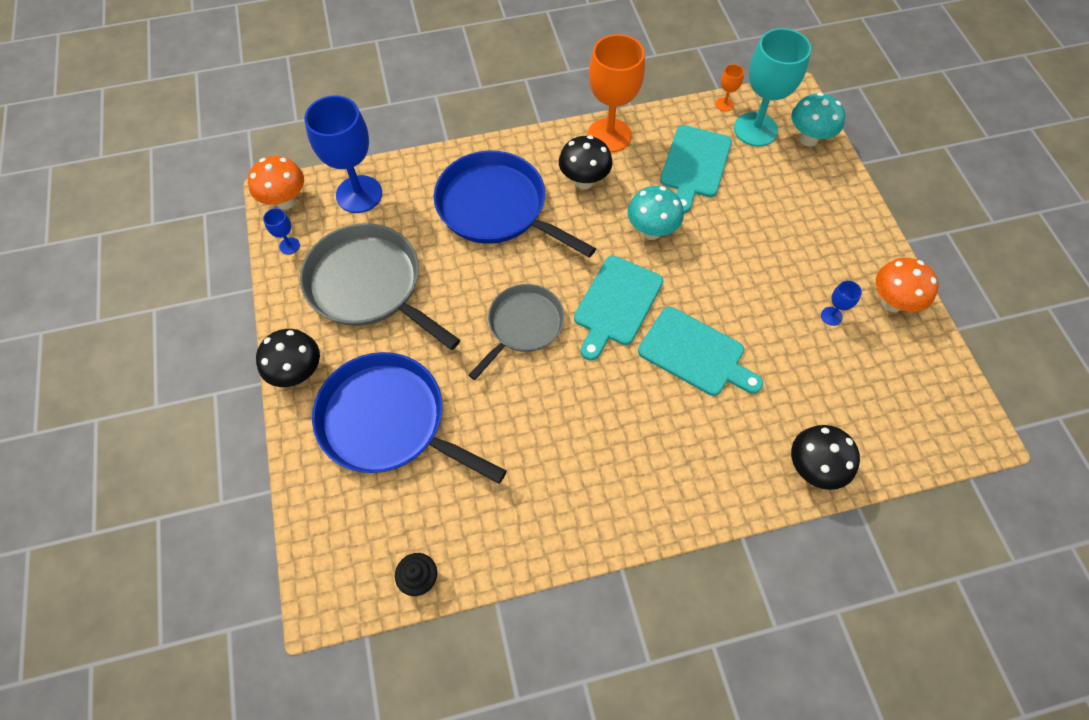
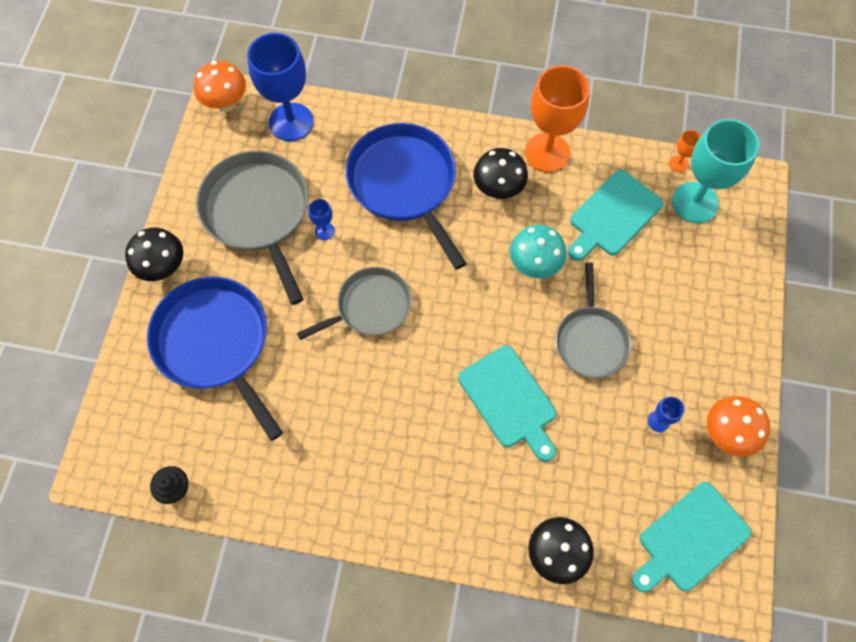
camera: 25 degrees right, 5 degrees up
(289, 246) = (210, 148): blue goblet -> blue goblet (324, 231)
(616, 304) = (463, 322): turquoise cutting board -> turquoise cutting board (690, 539)
(736, 273) = (591, 340): none -> grey pan
(808, 139) = (743, 233): turquoise mushroom -> none

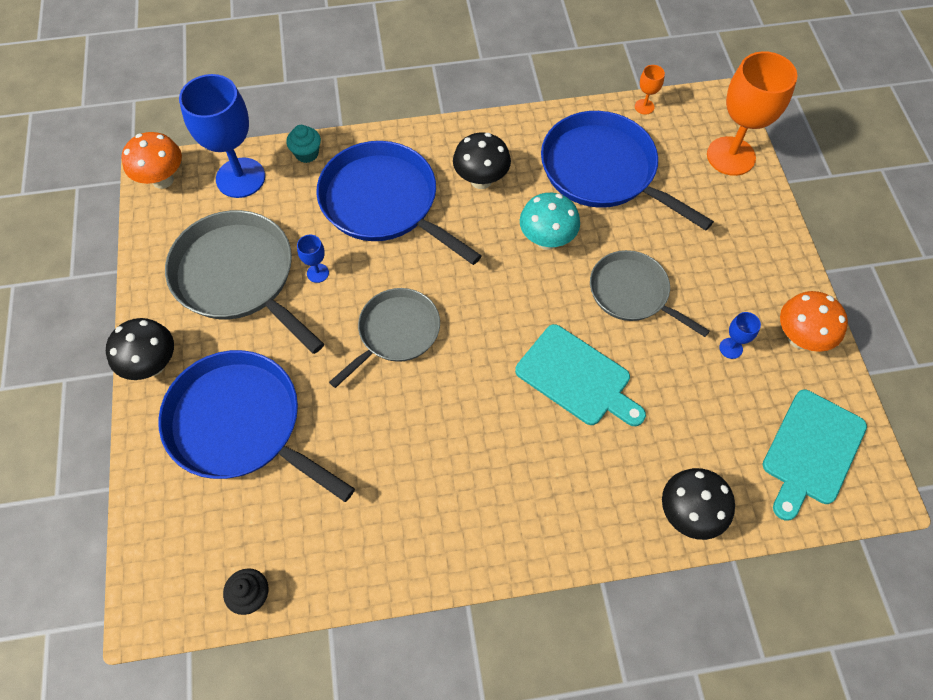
camera: 20 degrees left, 5 degrees down
(355, 116) = (307, 154): none -> turquoise cupcake
(547, 152) = (515, 132): orange goblet -> orange goblet (730, 156)
(591, 340) = (632, 293): grey pan -> grey pan turned 150 degrees clockwise
(613, 215) = (603, 171): turquoise cutting board -> blue pan
(694, 202) = (674, 136): turquoise goblet -> none

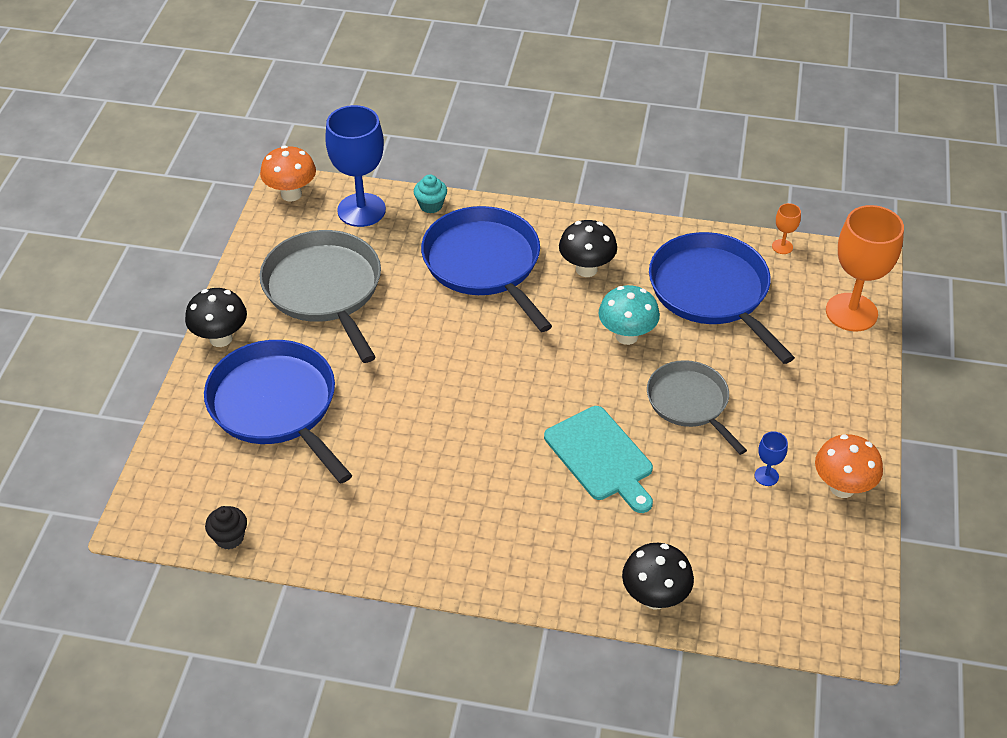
camera: 20 degrees right, 15 degrees down
(318, 273) = (397, 305): blue goblet -> none
(396, 333) = (447, 373): grey pan -> none
(812, 451) = (805, 584): turquoise cutting board -> none

